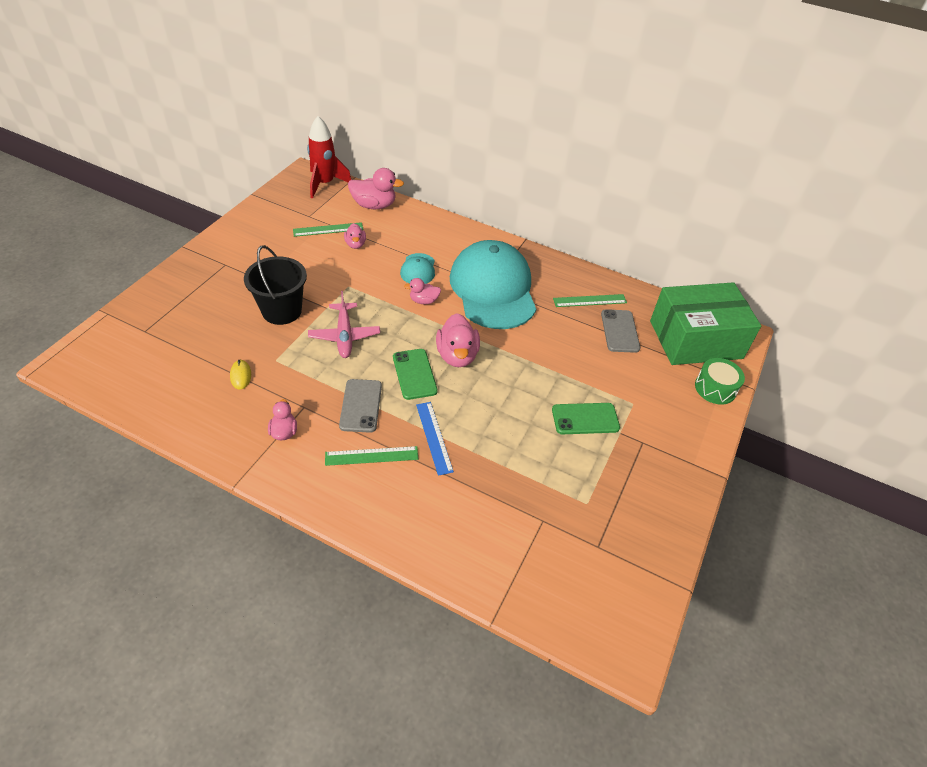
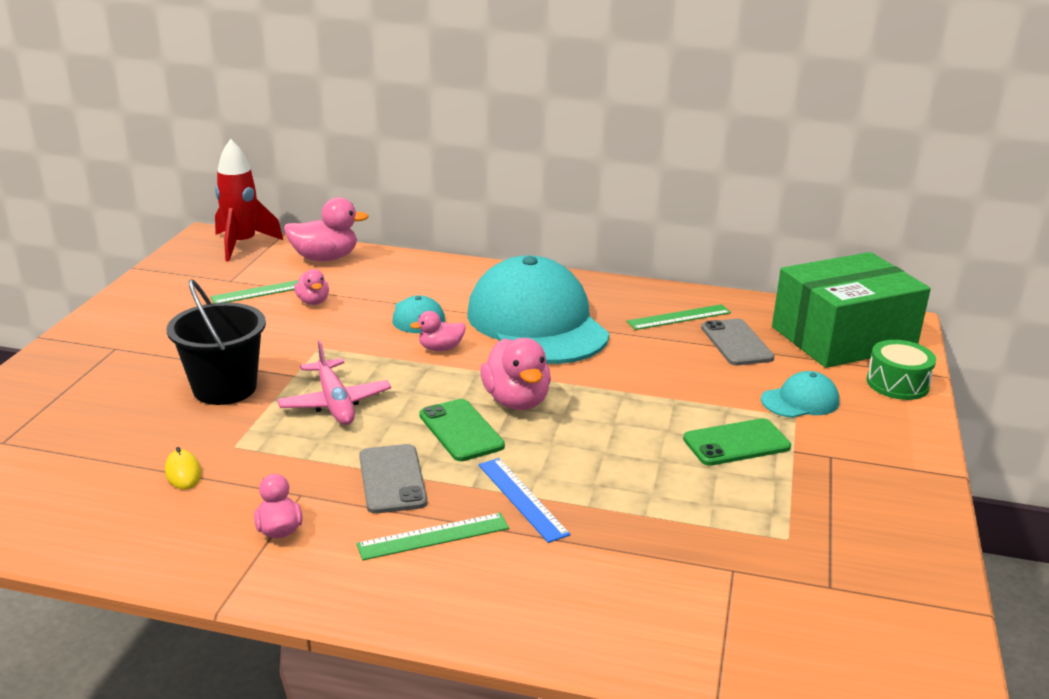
camera: 10 degrees left, 20 degrees down
(642, 391) = (800, 401): none -> turquoise cap

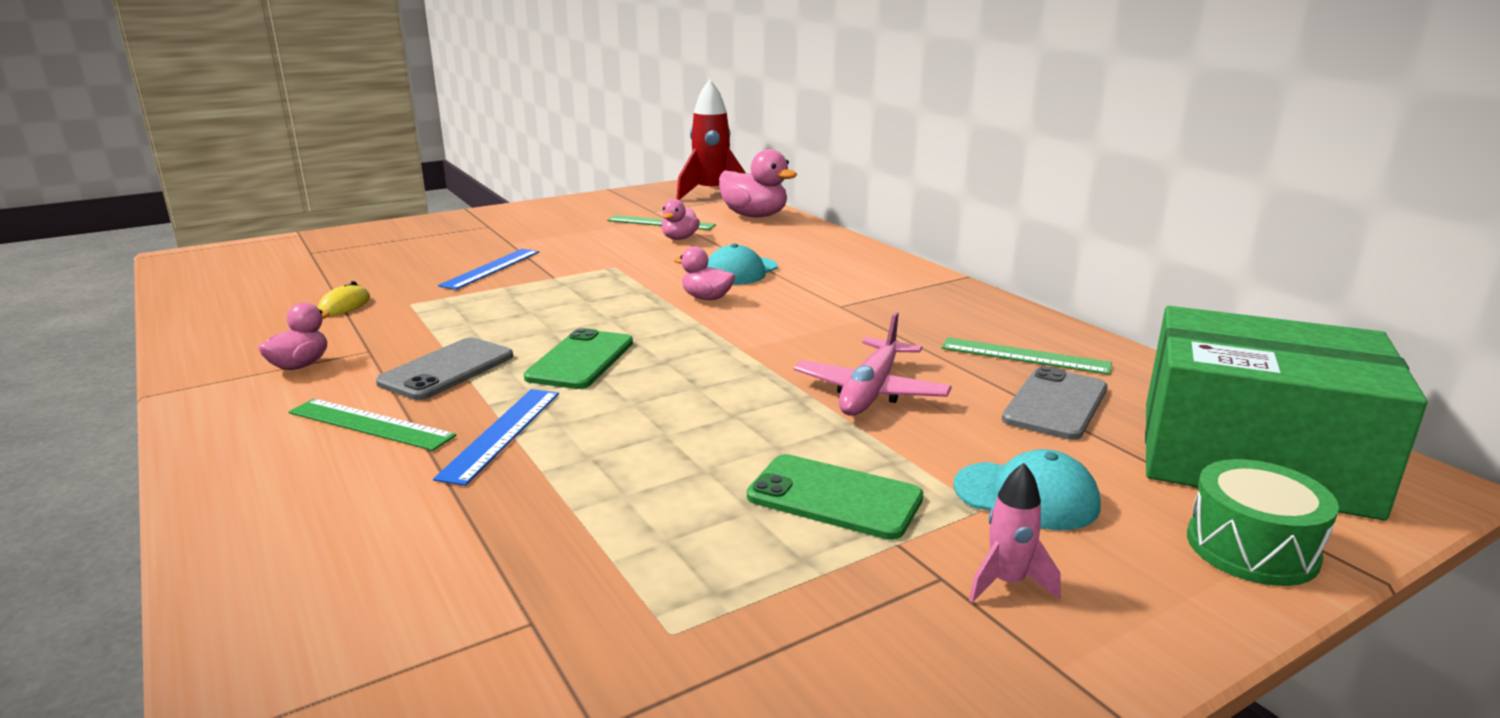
camera: 45 degrees right, 5 degrees down
(224, 388) = (491, 268): black bucket -> blue ruler
(335, 403) = (537, 303): pink plane -> pink plane (870, 392)
(516, 401) = (680, 358): pink duck -> none
(537, 323) = (841, 309): turquoise cap -> none
(853, 445) = (1007, 583): none -> pink rocket

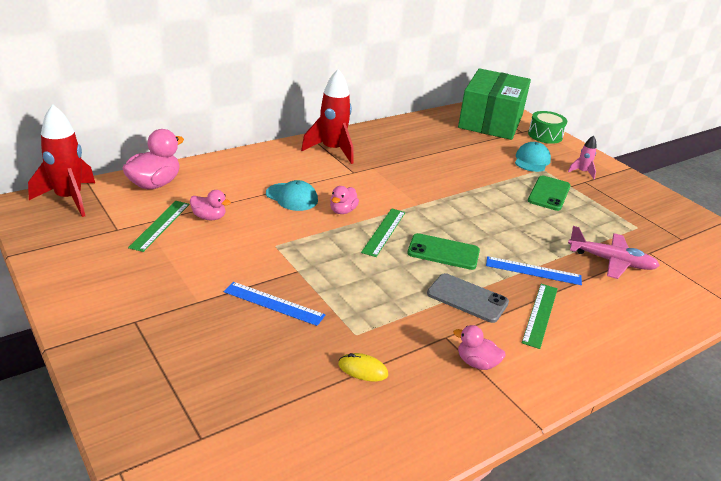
camera: 95 degrees left, 10 degrees up
(870, 392) = (460, 177): pink plane -> pink plane (611, 261)
(913, 292) = (332, 150): none -> red rocket
(1024, 356) = (414, 139): green ruler -> green ruler (384, 232)
(1055, 404) = (460, 142): grey phone -> none

